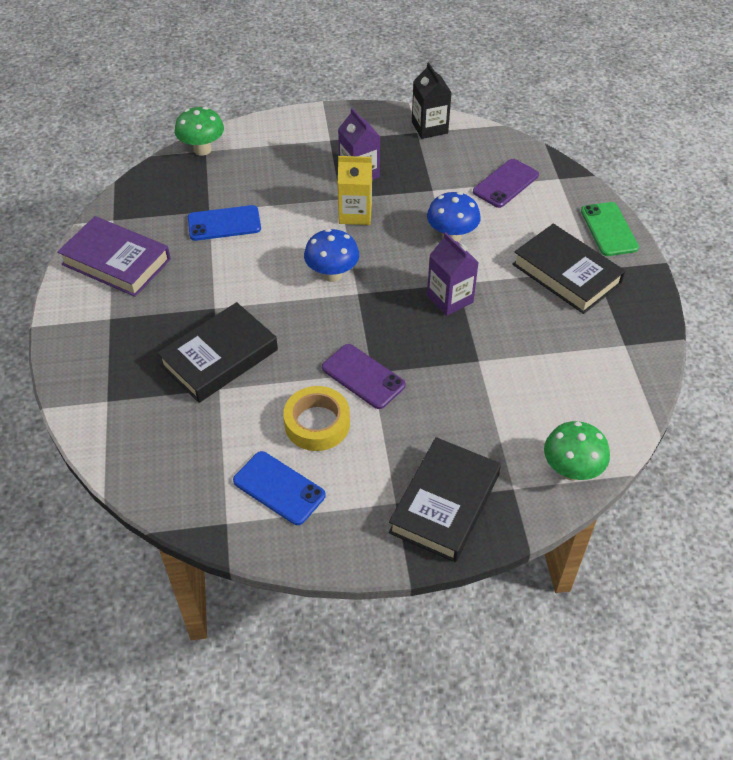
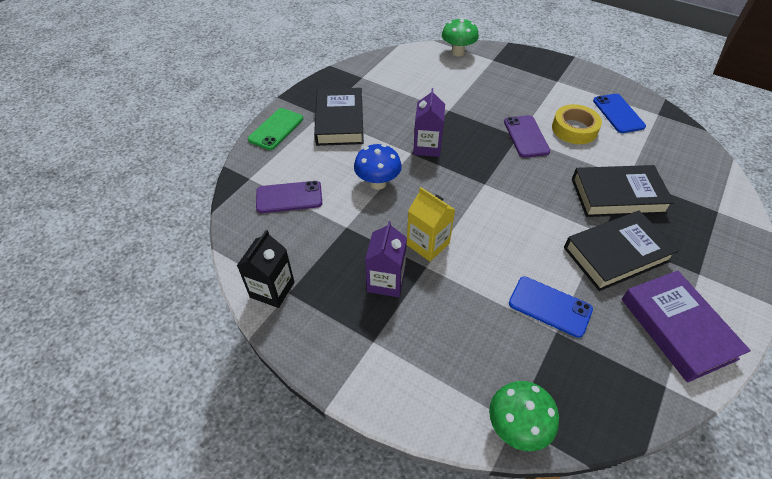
camera: 140 degrees left, 0 degrees up
(332, 274) = (491, 206): blue mushroom -> none
(444, 503) = (532, 70): black book -> black book (616, 254)

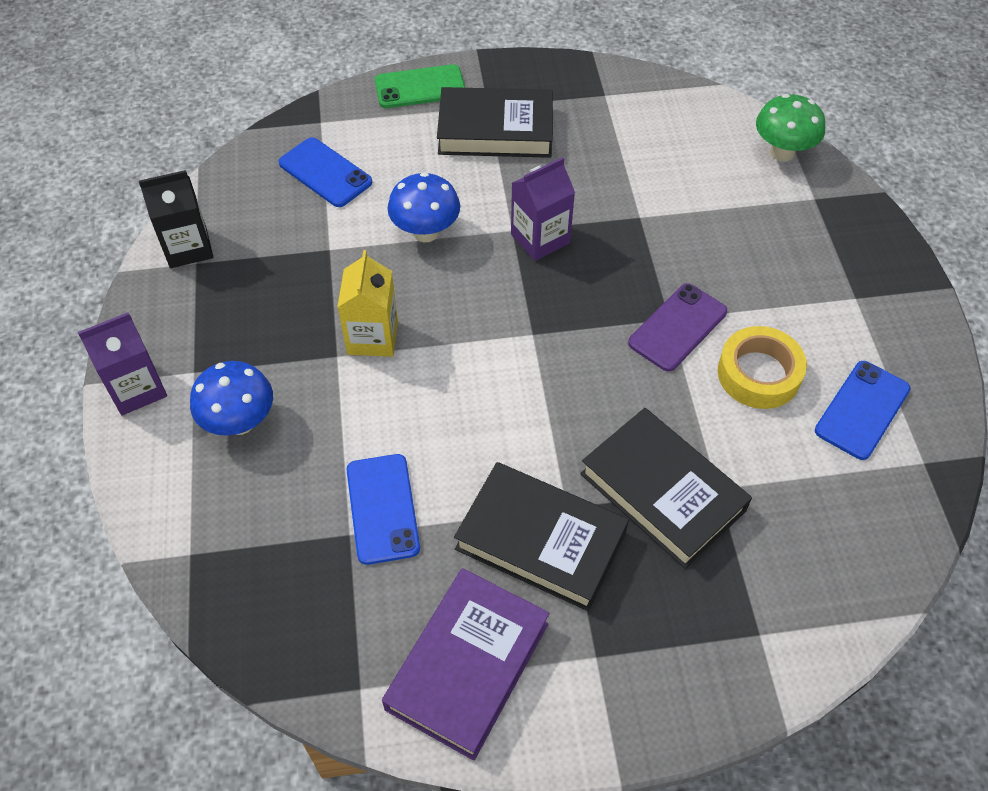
camera: 50 degrees right, 5 degrees up
(289, 197) = (325, 173): purple phone -> blue phone
(339, 121) = (495, 130): black book -> black book turned 45 degrees clockwise
(386, 281) = (282, 333): purple carton -> purple carton (137, 389)
(434, 339) = (240, 422): none -> blue mushroom
(516, 427) = (186, 559): green mushroom -> none

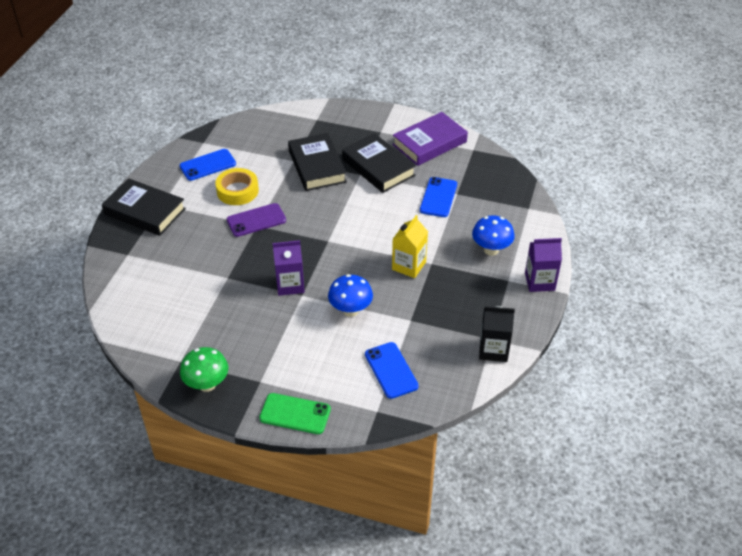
camera: 155 degrees left, 10 degrees down
(495, 130) = (267, 361): black book -> black book (145, 211)
(782, 152) = (115, 284): green mushroom -> green mushroom (207, 384)

